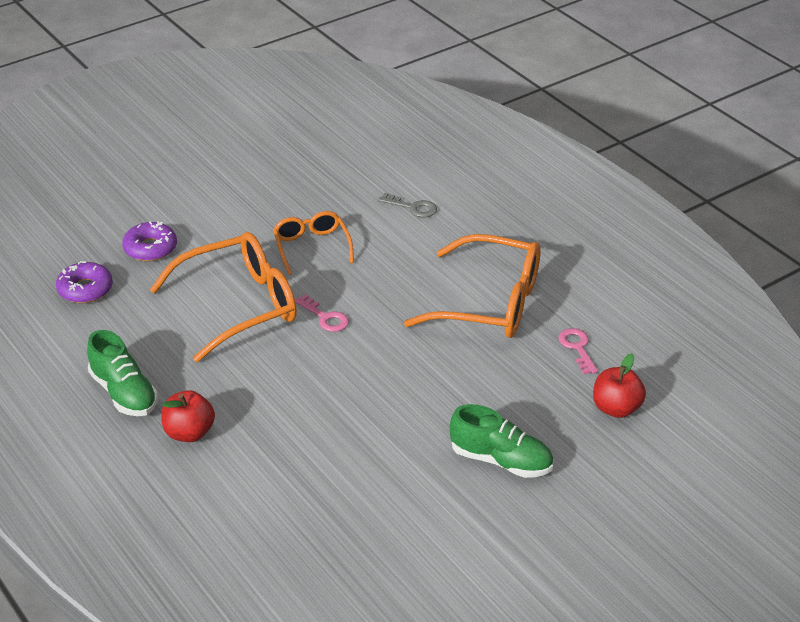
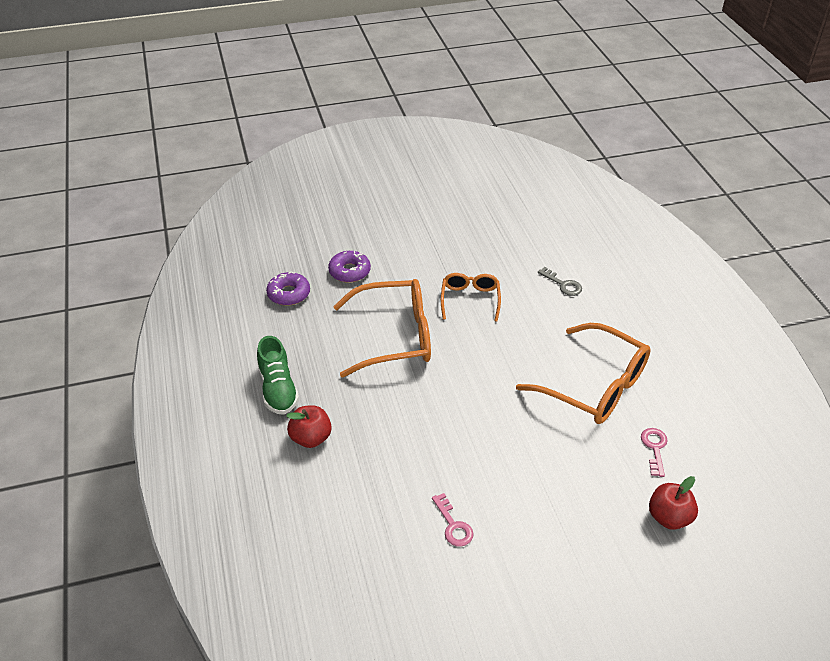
camera: 20 degrees right, 5 degrees up
(325, 317) = (456, 364): pink key -> pink key (453, 525)
(501, 461) = (549, 539): green shoe -> none

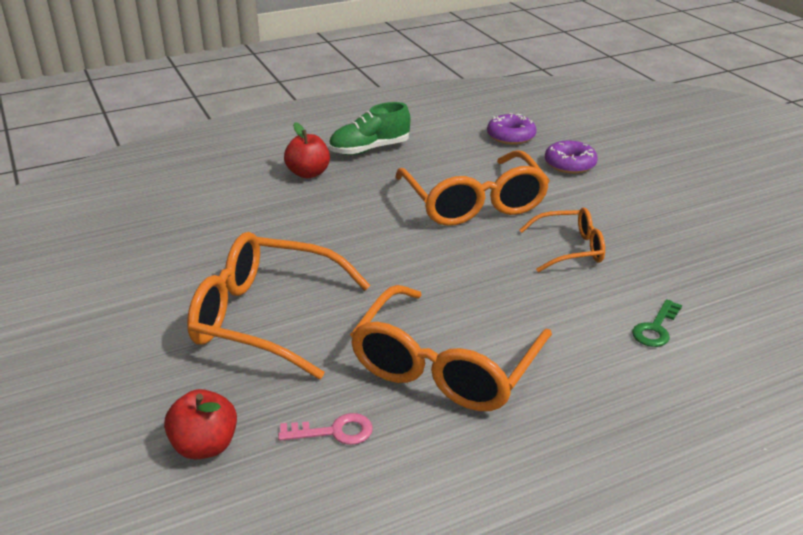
camera: 80 degrees right, 10 degrees down
(453, 525) = (197, 265): pink key -> none
(532, 480) = (265, 317): none -> orange glasses
(563, 284) = (655, 328): grey key -> green key

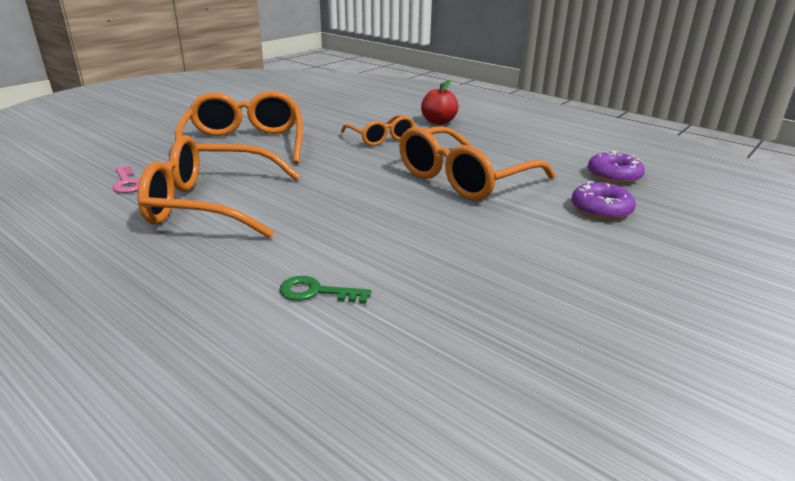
camera: 65 degrees right, 5 degrees down
(205, 446) = (111, 154): red apple -> none
(369, 149) = (502, 132): green shoe -> none
(570, 249) = (429, 230): orange glasses -> orange glasses (381, 138)

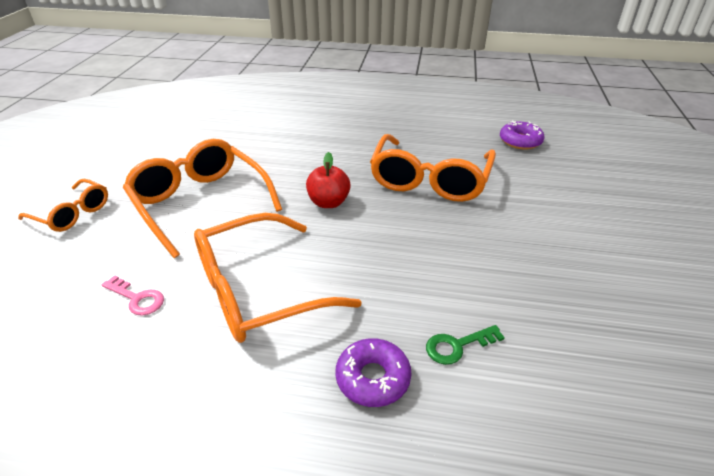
camera: 30 degrees left, 10 degrees up
(381, 138) = (317, 155): orange glasses -> orange glasses (72, 214)
(438, 122) = (343, 121): red apple -> red apple (328, 202)
(601, 209) = (545, 178): purple donut -> purple donut (373, 378)

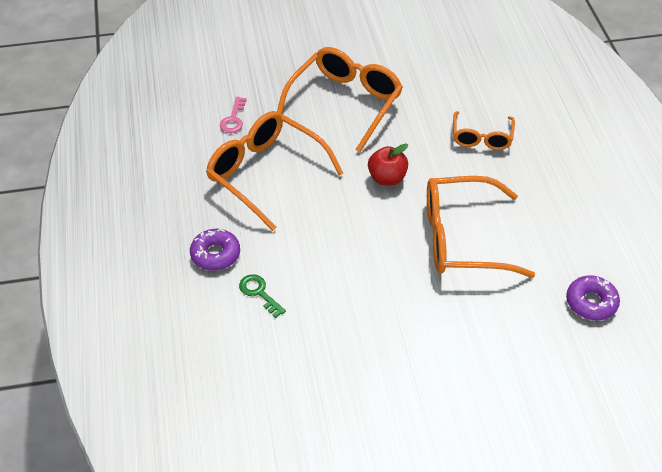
camera: 70 degrees right, 10 degrees up
(72, 214) = (297, 44): orange glasses -> orange glasses (481, 137)

